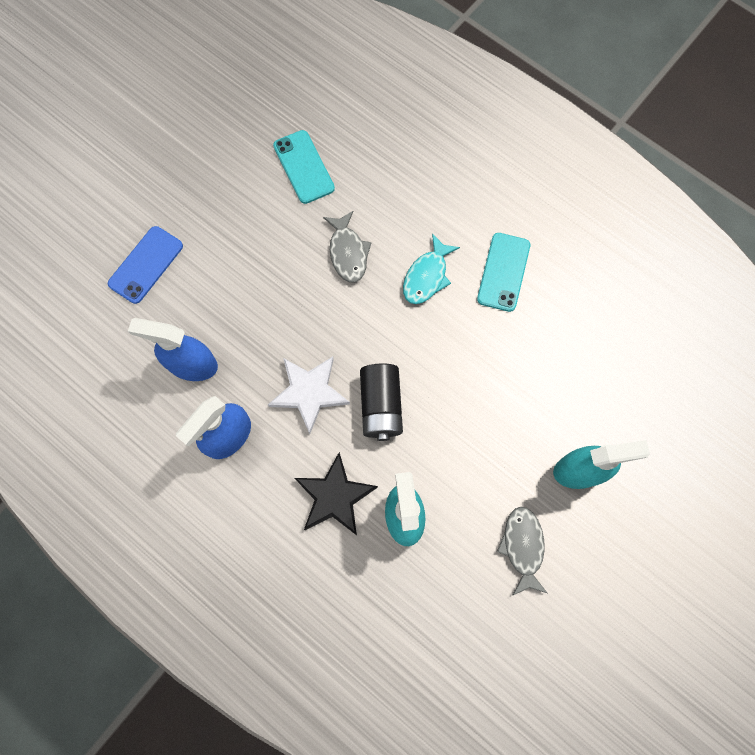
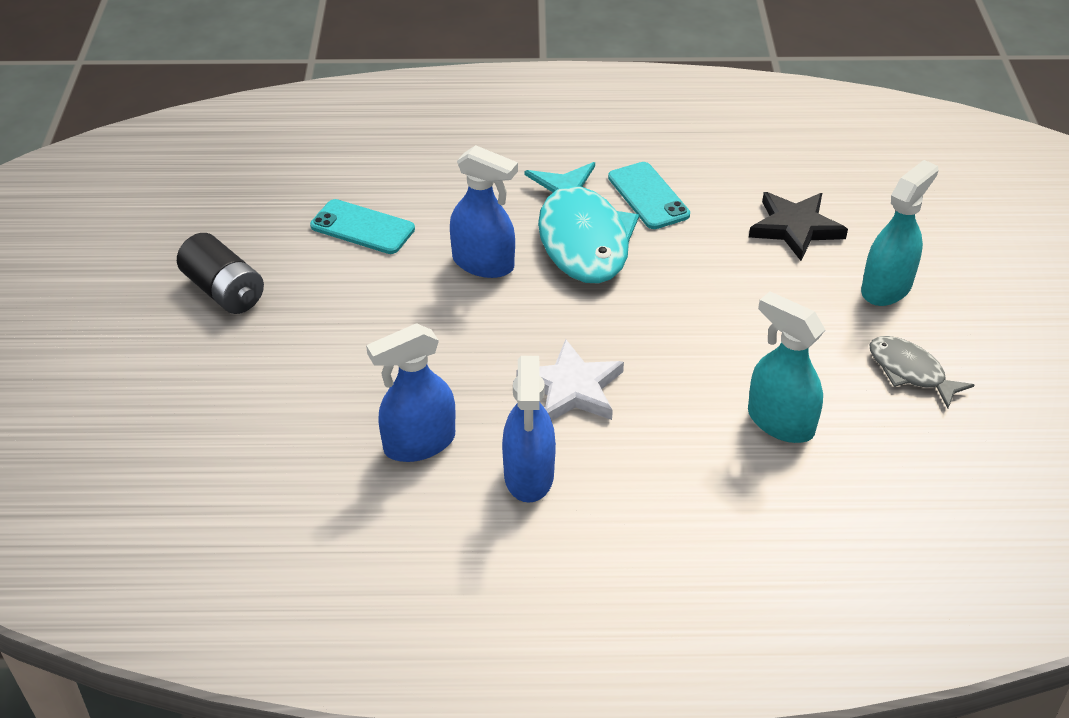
camera: 40 degrees left, 30 degrees down
(146, 265) = (271, 395): blue phone -> none
(334, 496) = (696, 451): black star -> black star (795, 228)
(348, 252) = (483, 263): grey fish -> blue spray bottle
(381, 406) = (655, 354): black battery -> black battery (224, 291)
(427, 276) = (582, 238): turquoise fish -> turquoise fish, size x1.90

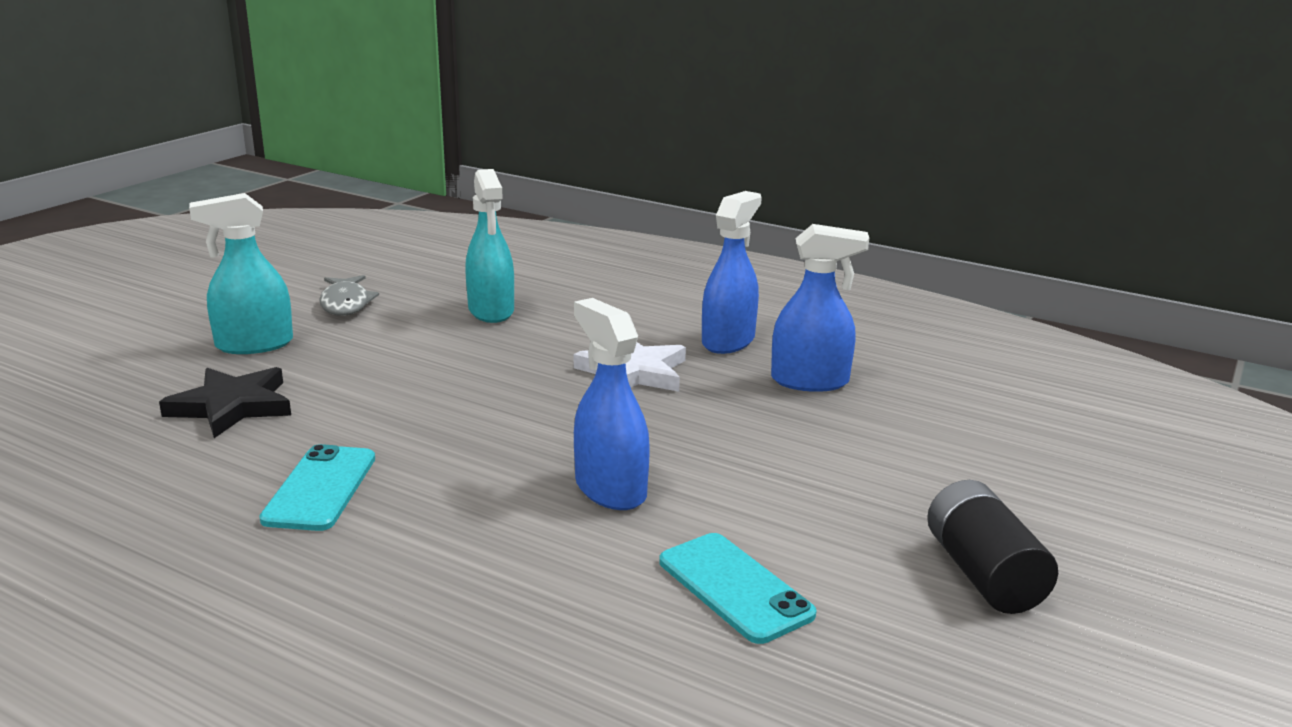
camera: 150 degrees left, 20 degrees down
(582, 238) = (463, 475): turquoise fish -> none

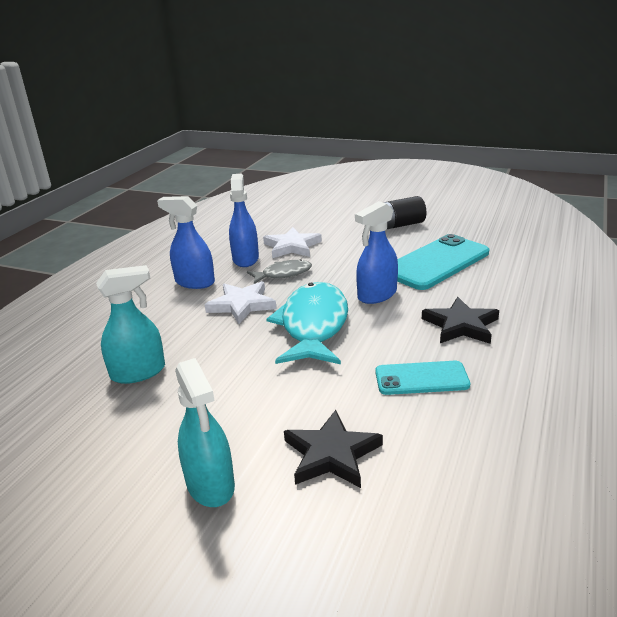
camera: 95 degrees left, 5 degrees up
(346, 304) = (112, 456): grey fish -> grey fish (283, 274)
(445, 559) = (461, 325): none -> black star
(534, 421) = (313, 326): none -> turquoise fish
(734, 588) = (436, 263): turquoise phone -> turquoise phone, size x1.71
(862, 426) = (292, 246): none -> white star

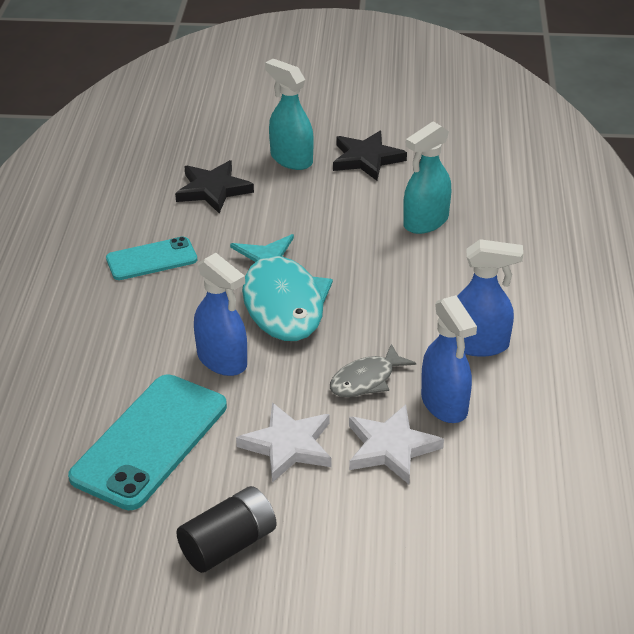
camera: 160 degrees right, 10 degrees up
(242, 305) = (385, 317): white star -> white star (288, 445)
(377, 295) = (222, 360): blue spray bottle -> blue spray bottle turned 105 degrees clockwise
(461, 325) = (114, 329): black star -> black star (366, 159)

